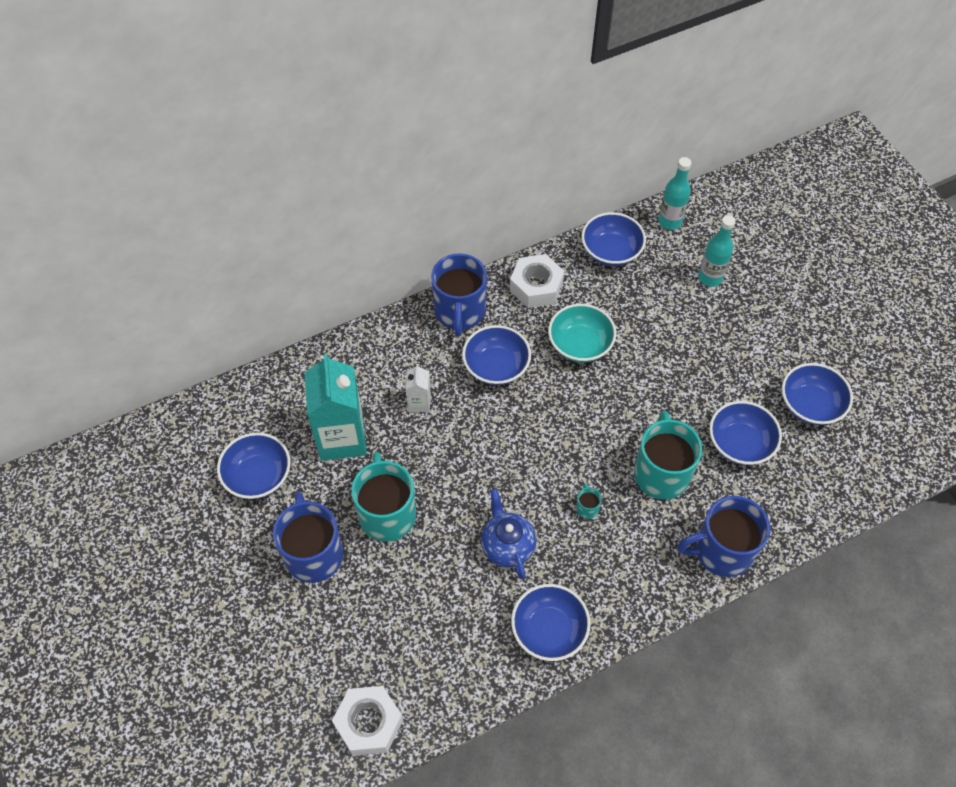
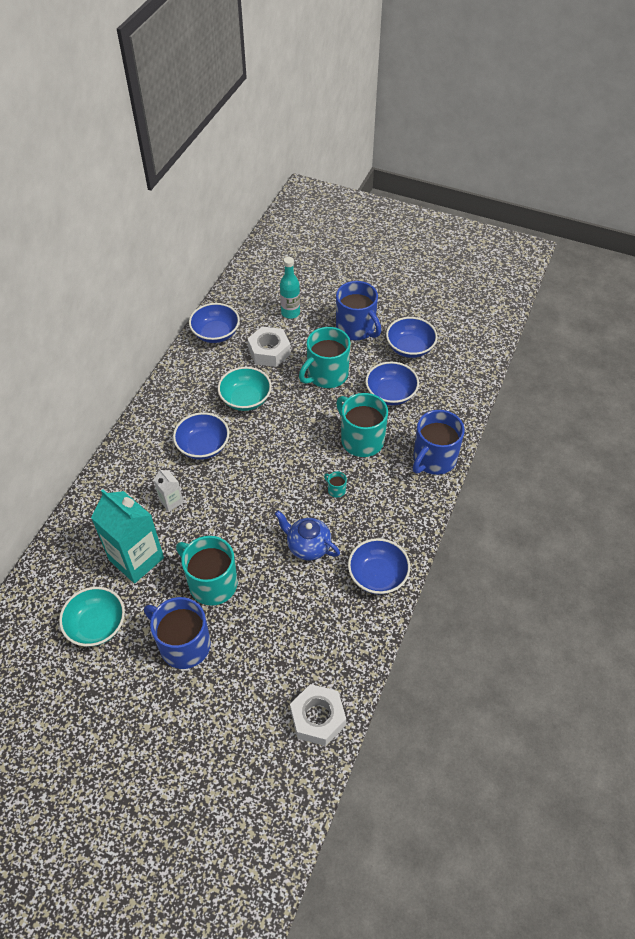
camera: 40 degrees left, 5 degrees down
(258, 476) = (97, 625): blue bowl -> turquoise bowl
(459, 311) = (147, 428): blue mug -> blue mug (356, 328)
(536, 286) = (186, 382): white nut -> white nut (269, 351)
(670, 221) = (237, 295): turquoise bottle -> none
(688, 374) = (326, 375): none -> turquoise mug

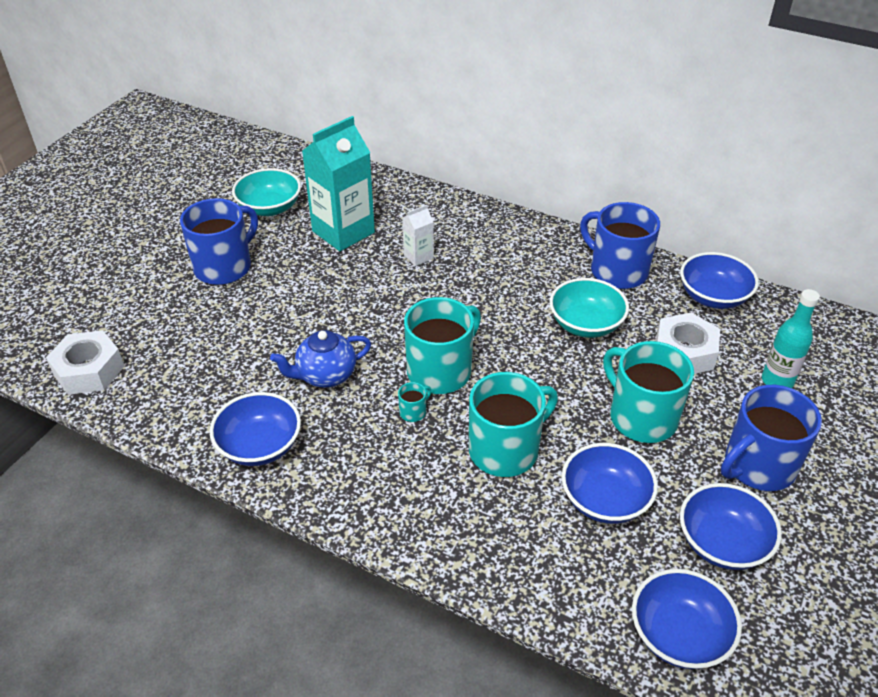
camera: 95 degrees right, 10 degrees down
(203, 446) = (502, 283): blue bowl -> blue bowl (679, 635)
(212, 583) = (295, 288): turquoise mug -> turquoise mug (440, 371)
(308, 546) = (325, 375): blue teapot -> blue teapot turned 150 degrees counterclockwise
(433, 459) = (459, 545): blue mug -> blue mug (617, 271)

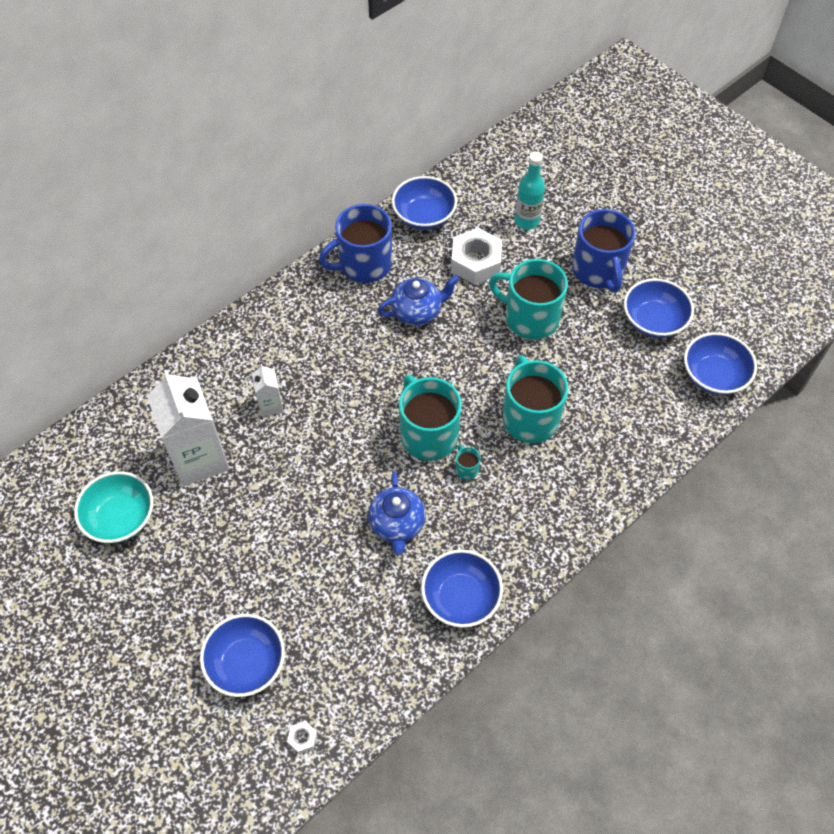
camera: 70 degrees left, 15 degrees up
(89, 370) = (302, 738): white nut -> white nut, size x0.42
(224, 267) = (200, 582): blue mug -> none
(343, 232) = (199, 458): turquoise carton -> white carton
(585, 324) = (417, 312): turquoise bowl -> blue teapot
(605, 500) = (597, 372): blue bowl -> blue bowl (246, 663)
(641, 417) = (530, 318): turquoise mug -> turquoise mug turned 45 degrees clockwise

